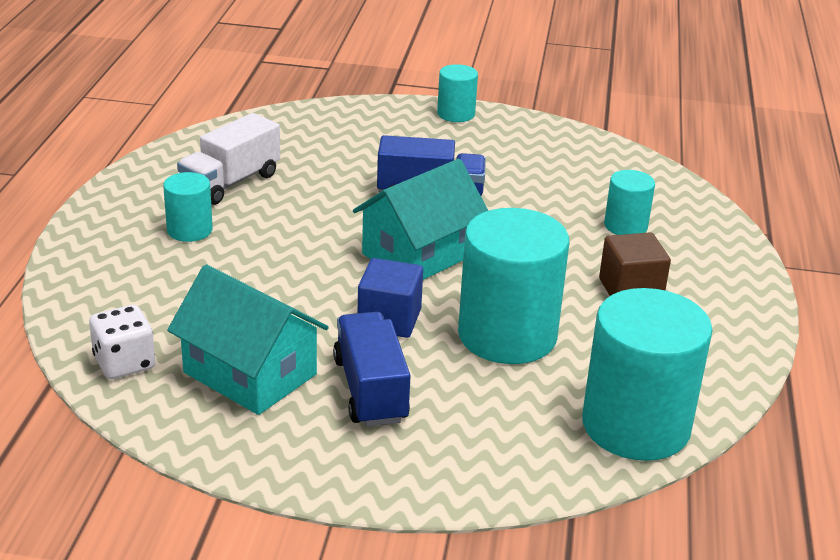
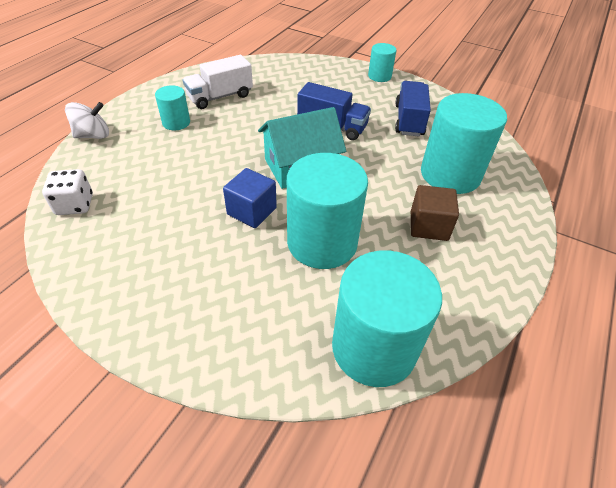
camera: 20 degrees right, 15 degrees up
(70, 271) = (93, 135): none -> white spinning top
(250, 373) = (140, 231): turquoise house -> none
(370, 390) = (205, 264): blue truck -> blue truck (409, 120)
(625, 226) = (450, 174): turquoise cylinder -> turquoise cylinder, size x1.99

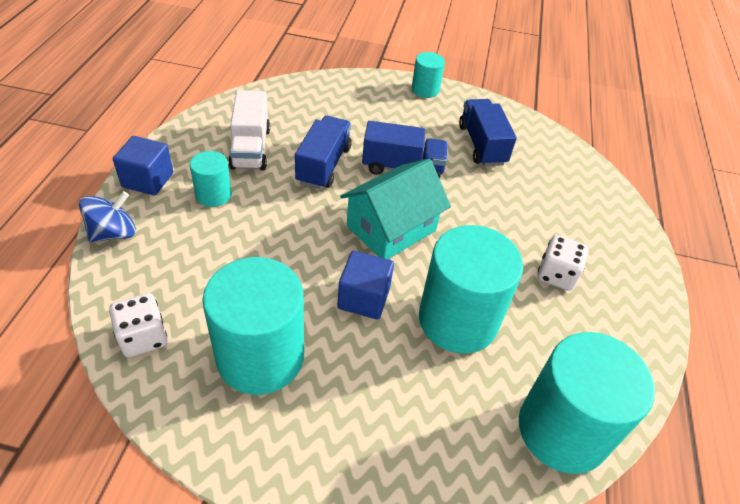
camera: 20 degrees left, 0 degrees up
(93, 135) = (113, 233): white spinning top -> blue spinning top
(135, 106) = (148, 180): none -> blue cube
(220, 97) = (251, 148): white truck -> white truck turned 45 degrees counterclockwise
(269, 116) = (323, 165): none -> blue truck
(429, 226) = (556, 275): brown cube -> white dice
(450, 174) = (551, 207): turquoise cylinder -> turquoise cylinder (260, 356)

